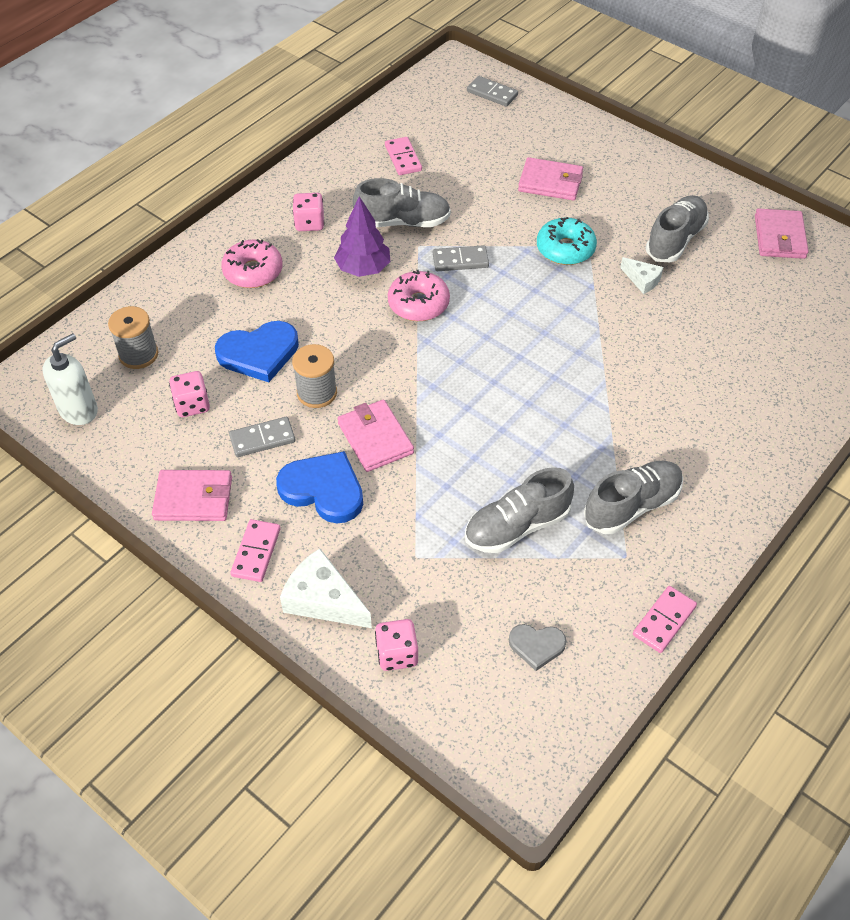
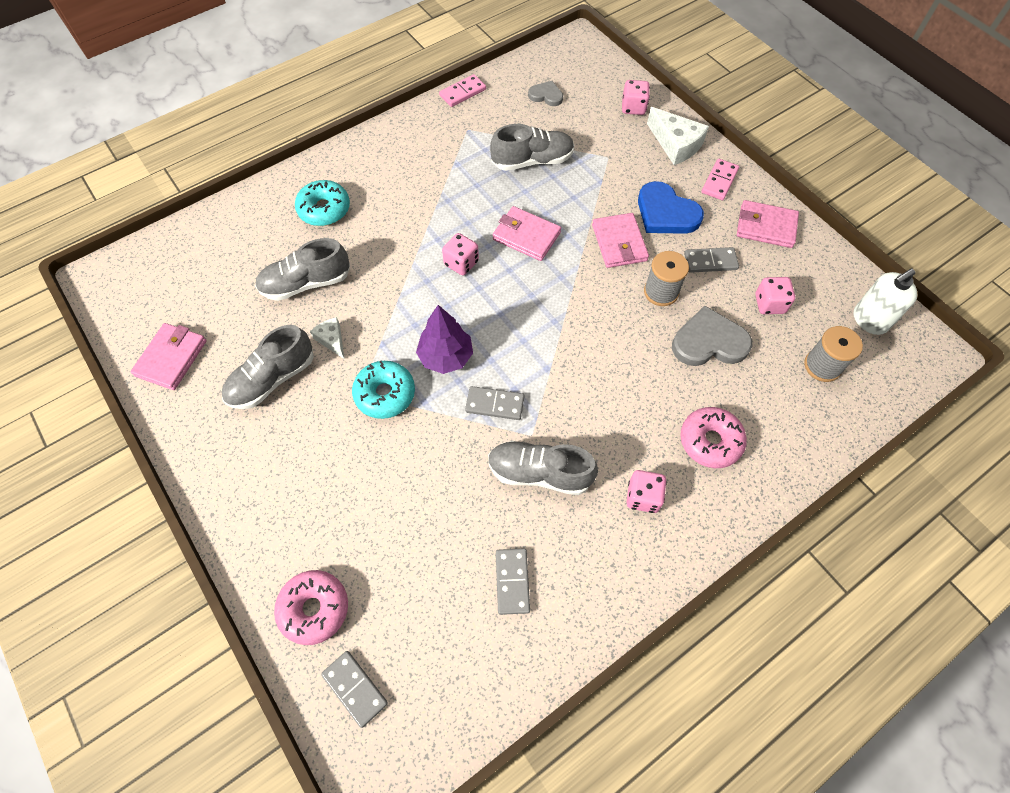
camera: 165 degrees left, 10 degrees up
(259, 353) = (709, 342): blue heart -> grey heart
(363, 269) = (595, 418): purple tree -> purple tree (446, 357)
(403, 158) = (512, 581): pink domino -> grey domino
(418, 304) = (551, 362): pink donut -> pink donut (314, 609)
(550, 182) = (356, 493): pink wallet -> pink wallet (526, 236)
(550, 377) = (461, 263): none -> pink dice
(632, 506) = (447, 157): grey shoe -> grey shoe (306, 283)
(740, 404) = (324, 209): none -> turquoise donut

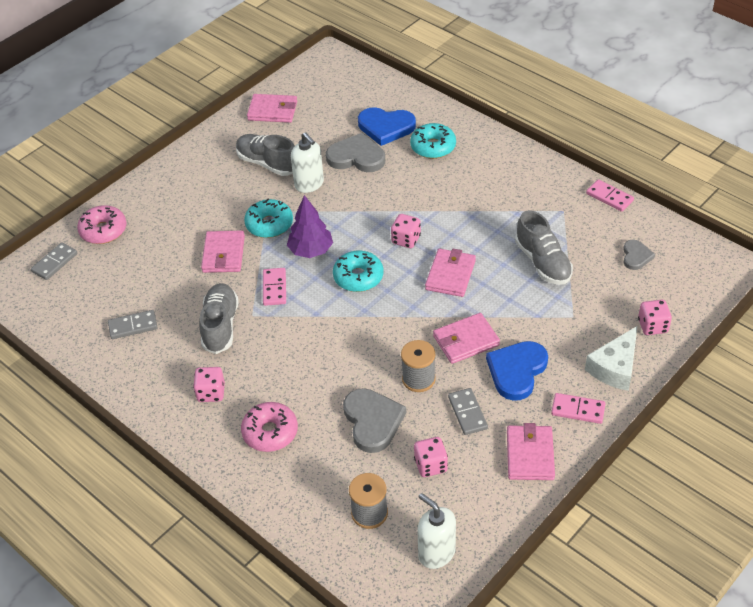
camera: 80 degrees right, 15 degrees down
(268, 245) = (386, 127): none -> blue heart
(306, 283) = (356, 157): grey shoe -> grey heart
(332, 340) = (309, 184): white cheese -> white soap dispenser
(418, 454) = (223, 254): none -> pink wallet
(495, 404) = (274, 288): grey domino -> pink domino
(503, 317) = (358, 277): none -> turquoise donut

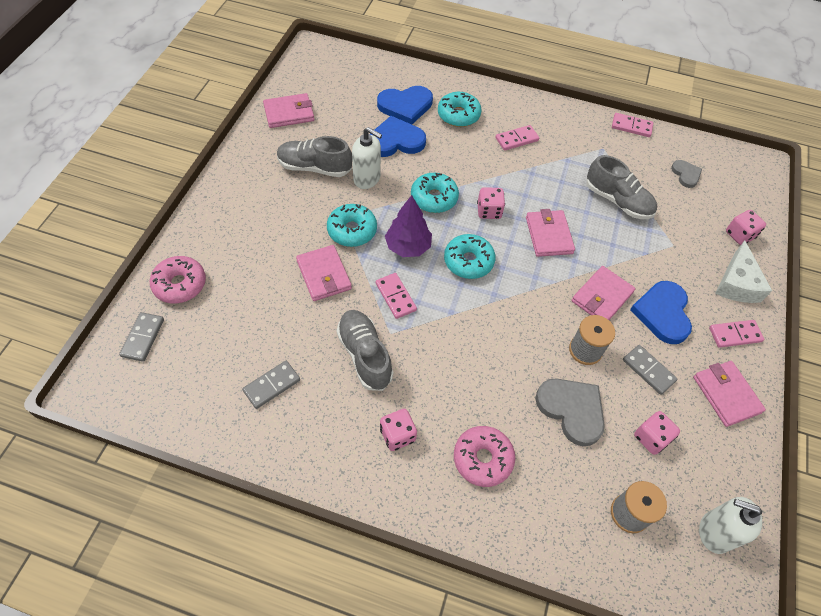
camera: 30 degrees left, 10 degrees up
(356, 157) = (395, 141): grey heart -> blue heart
(361, 216) = (434, 198): none -> turquoise donut
(477, 182) = (516, 139): none -> pink domino

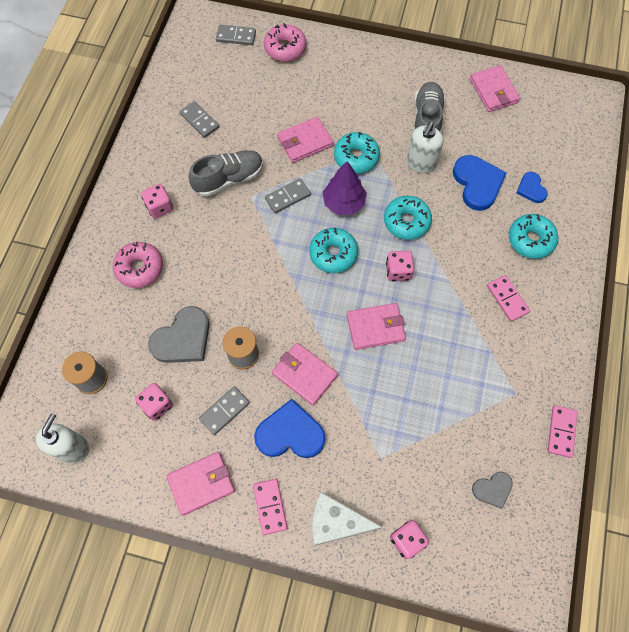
camera: 90 degrees right, 10 degrees up
(396, 297) = (288, 197): pink domino -> grey domino
(405, 106) = (531, 189): blue heart -> blue heart, size x0.57
(617, 201) = (435, 402): grey shoe -> none

